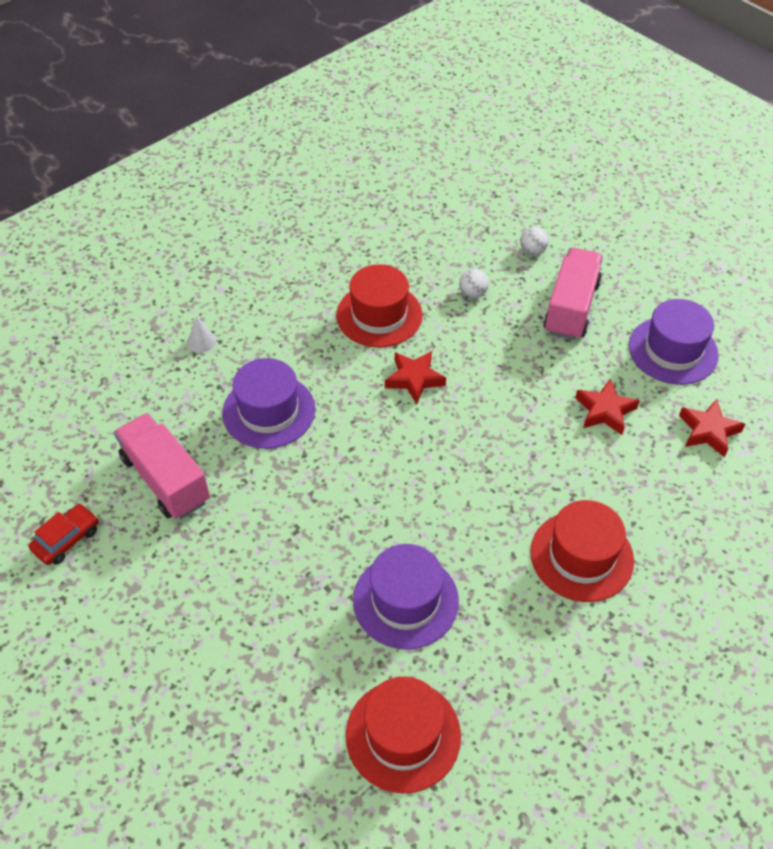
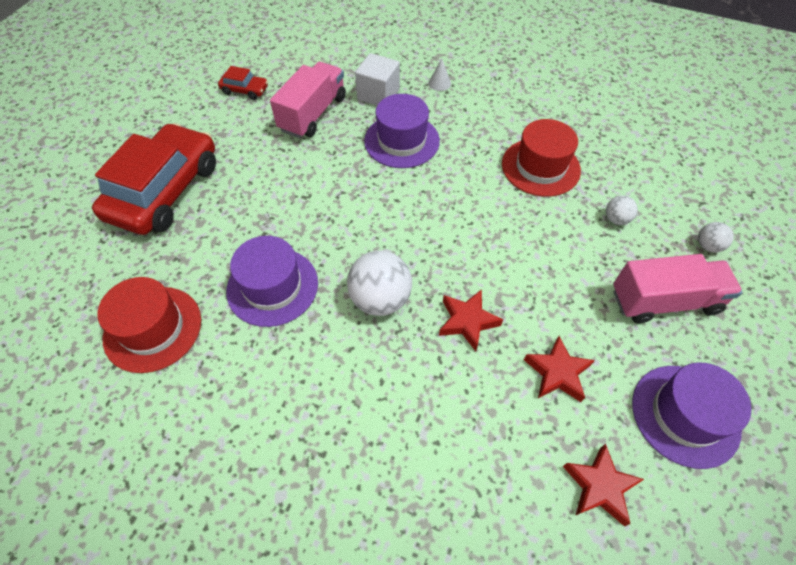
camera: 65 degrees right, 5 degrees up
(178, 404) = (378, 94): none -> white cube
(195, 678) = (165, 190): none -> red car
(414, 379) = (491, 213): red star -> red star (467, 321)
(469, 510) = (380, 299): none -> white ball
(581, 556) = (375, 406): red hat -> none

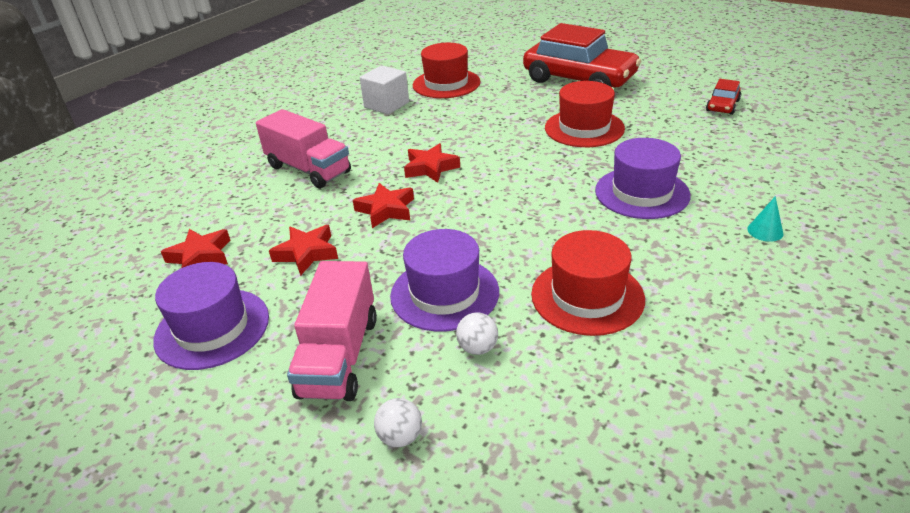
camera: 105 degrees right, 20 degrees down
(272, 286) = (464, 122): purple hat -> purple hat (444, 293)
(288, 181) = (584, 128): none -> red hat
(313, 114) = (686, 141): pink truck -> pink truck (308, 169)
(378, 94) = (729, 182): white cube -> white cube (386, 105)
(380, 299) = (430, 168): white ball -> red star
(439, 83) = (765, 231): white cone -> turquoise cone

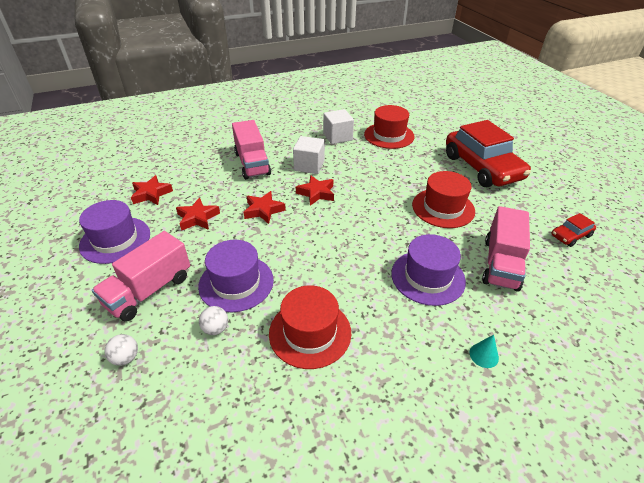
camera: 30 degrees right, 5 degrees up
(387, 145) = (309, 166): none -> white cube
(692, 152) = (501, 264): none -> pink truck

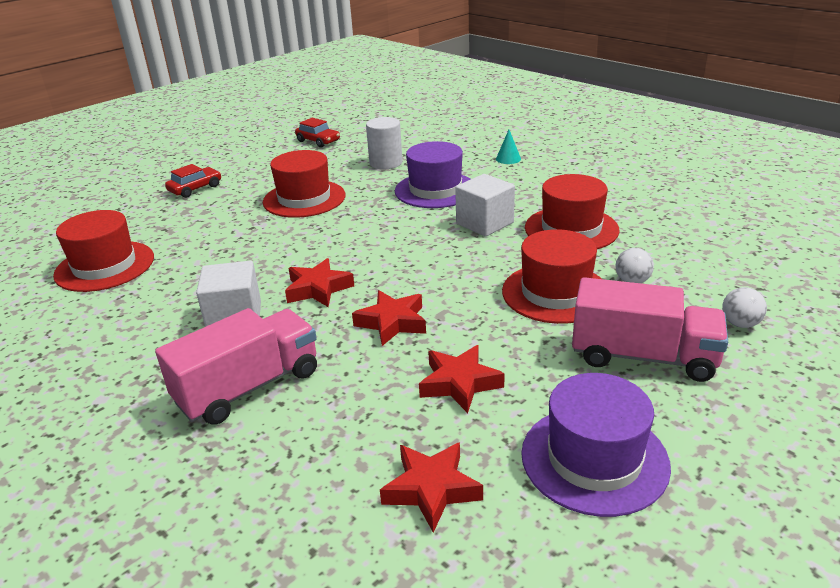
camera: 110 degrees left, 10 degrees down
(236, 283) = (555, 293): purple hat -> red hat
(337, 137) = (114, 315): white cube -> white cube (484, 223)
(482, 167) = (195, 188): red car -> red car, size x0.42
(501, 264) = (386, 163): pink truck -> white cylinder

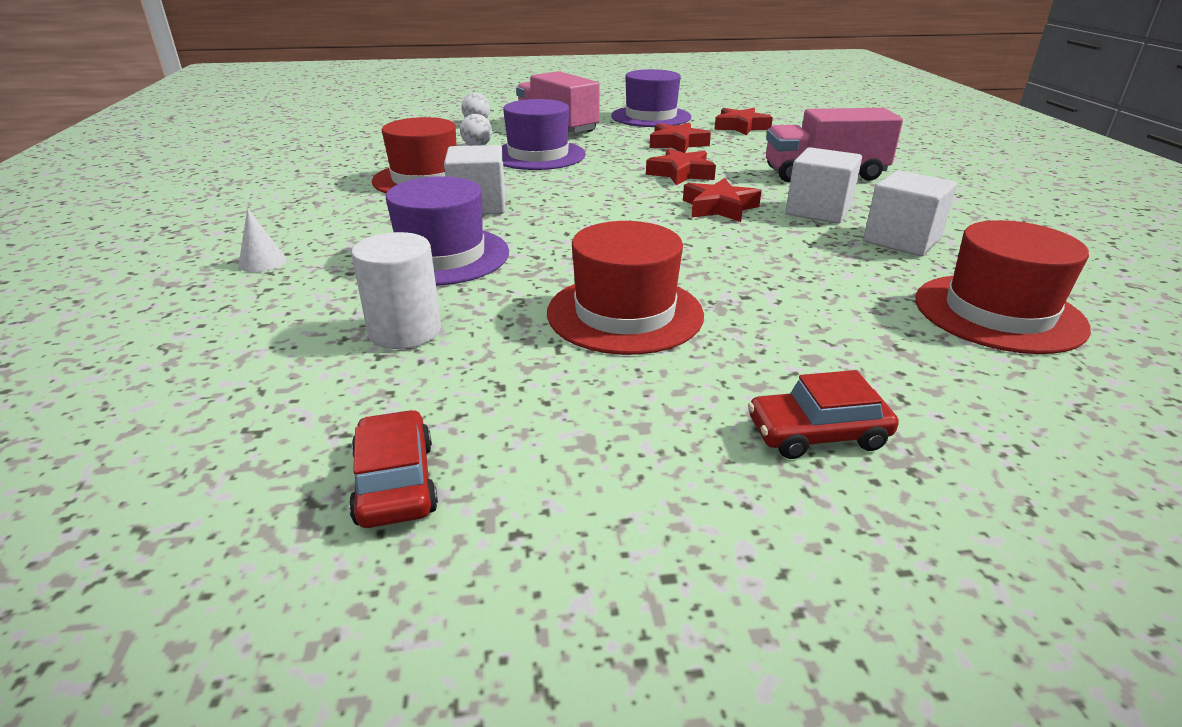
camera: 145 degrees left, 0 degrees up
(160, 307) = (901, 240): none -> white cube
(508, 159) = (262, 262): turquoise cone -> white cone
(555, 293) = (538, 155): red hat -> purple hat

